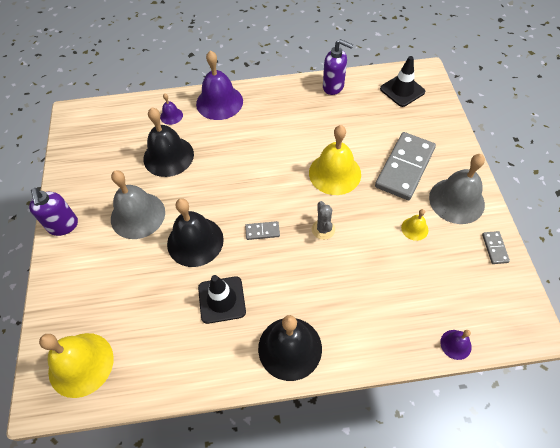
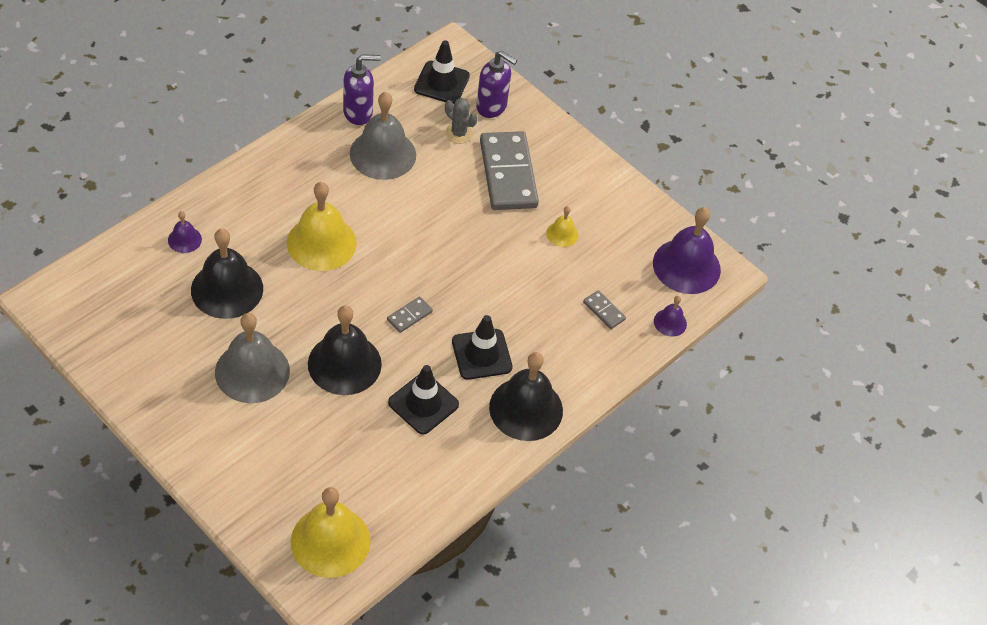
camera: 45 degrees left, 5 degrees down
(63, 226) = (172, 429): purple soap dispenser -> purple soap dispenser (492, 107)
(219, 102) = (232, 194): purple bell -> purple bell (686, 266)
(289, 286) = (481, 354): none -> black traffic cone
(323, 229) = (471, 281): grey cactus -> grey cactus (458, 133)
(335, 173) = (438, 215): yellow bell -> yellow bell (321, 243)
(456, 200) = (583, 184): grey bell -> grey bell (383, 154)
(495, 248) = (649, 215): grey domino -> grey domino (604, 311)

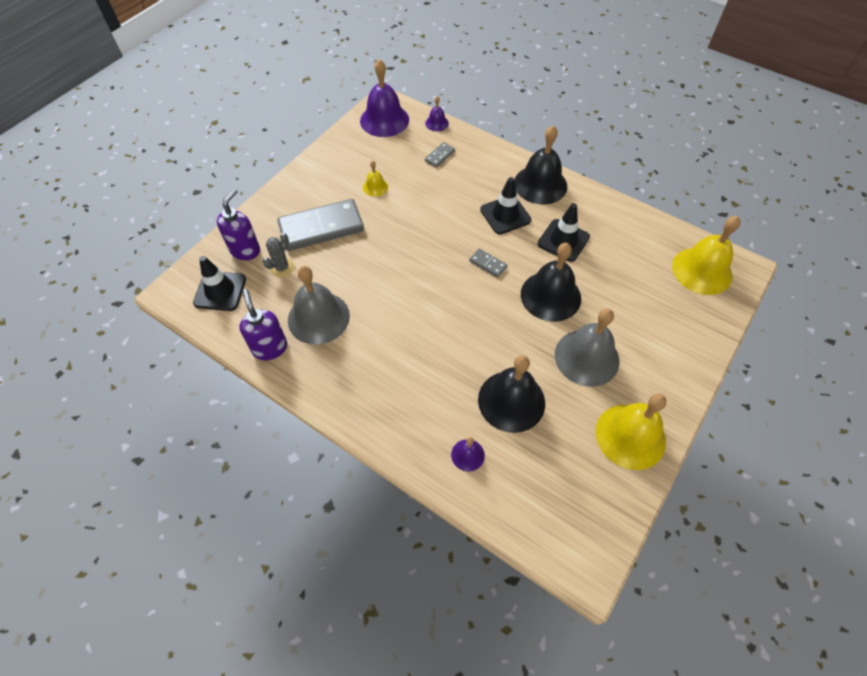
camera: 95 degrees left, 5 degrees up
(321, 243) = (434, 340): yellow bell -> yellow bell (630, 436)

